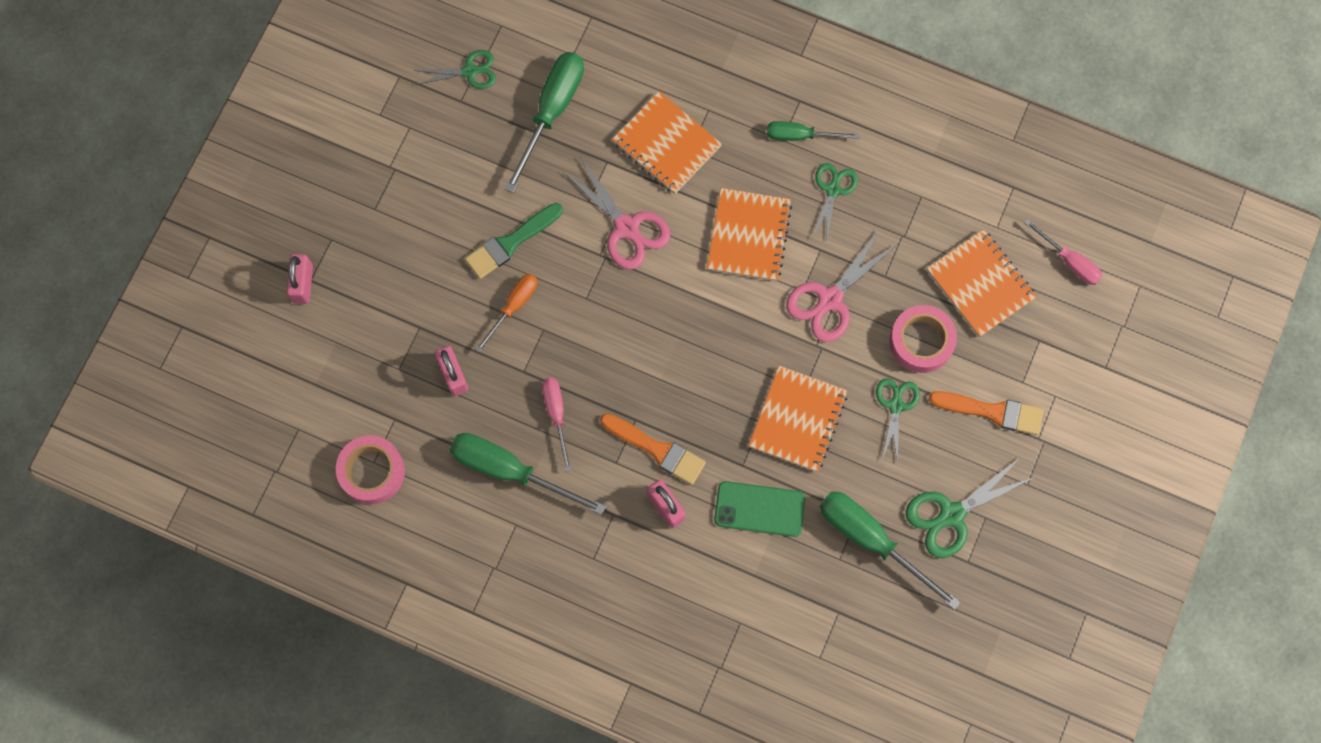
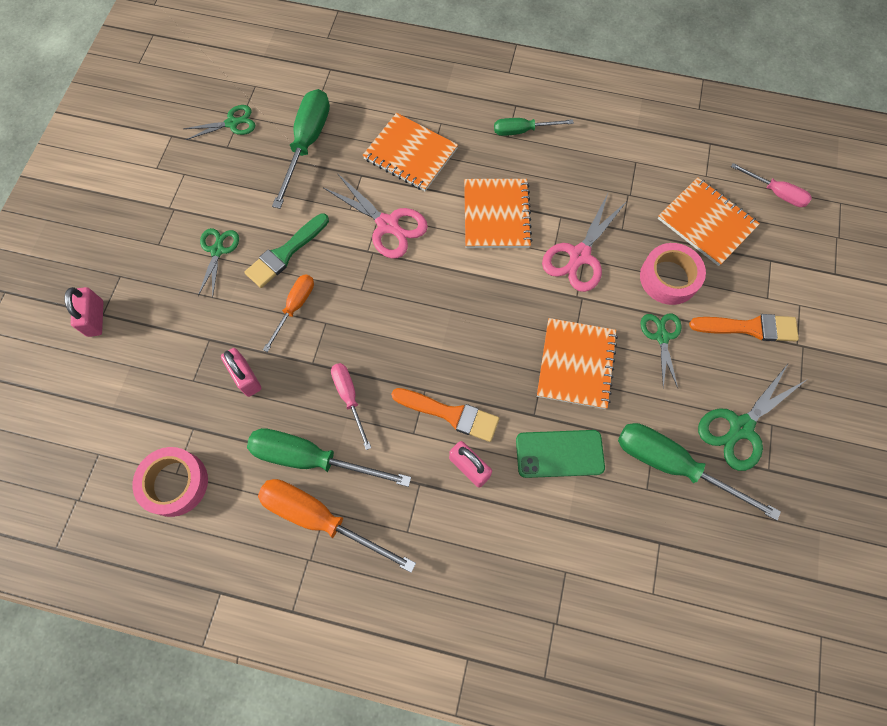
camera: 10 degrees left, 5 degrees down
(510, 531) = (320, 518): none -> orange screwdriver
(833, 190) = (560, 168): green scissors -> green scissors (217, 250)

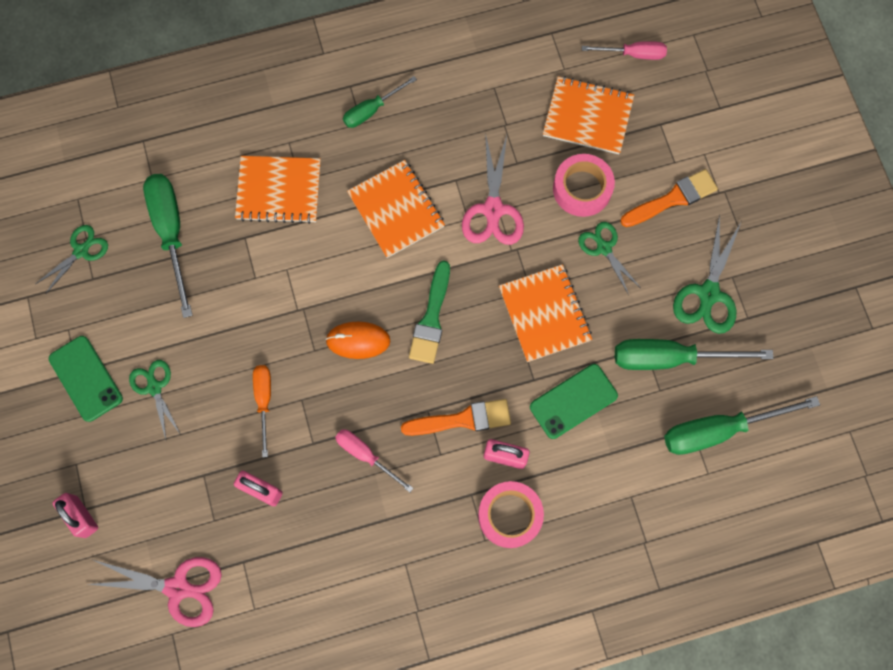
camera: 30 degrees left, 5 degrees up
(171, 216) = (86, 378): none -> green phone
(175, 483) = (259, 617): pink tape -> pink tape (510, 515)
(285, 253) = (221, 354): green brush -> green brush (431, 318)
(312, 458) = (366, 527): green screwdriver -> green screwdriver (719, 430)
(320, 518) = (405, 572): orange screwdriver -> none
(387, 225) = (300, 274): pink scissors -> pink scissors (178, 588)
(401, 301) = (358, 341): none -> orange mouse

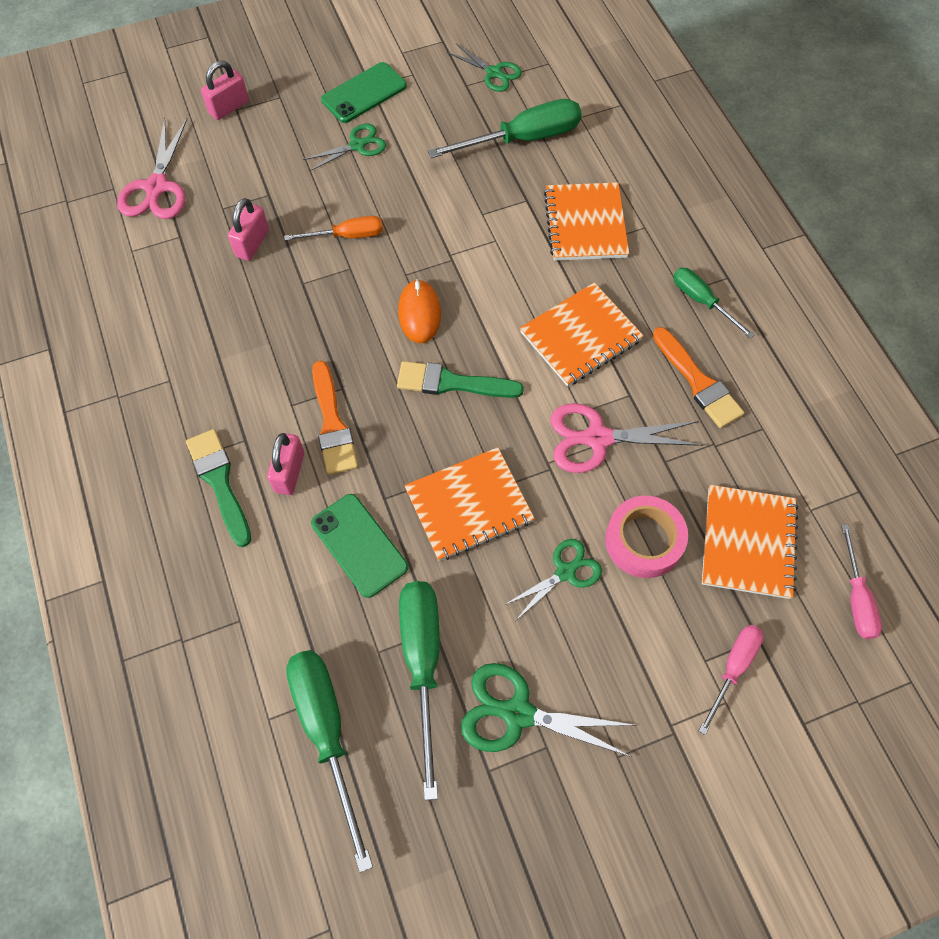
camera: 85 degrees right, 10 degrees down
(366, 455) = (290, 332): pink screwdriver -> pink screwdriver (733, 668)
(510, 515) = (219, 482): pink tape -> green brush
(672, 198) = (650, 659): orange brush -> orange brush (698, 382)

